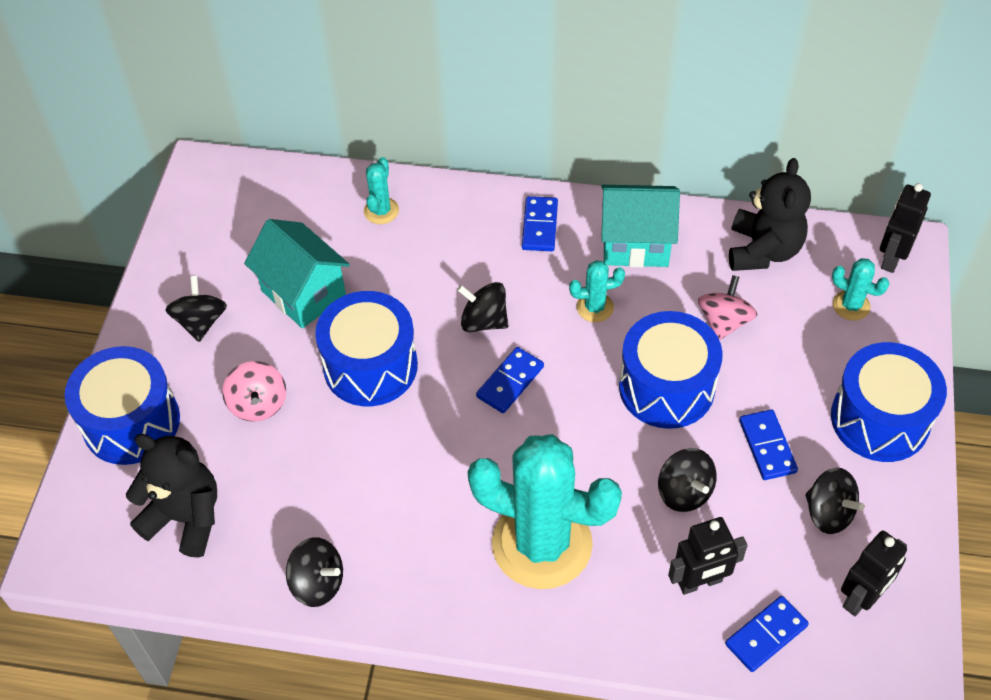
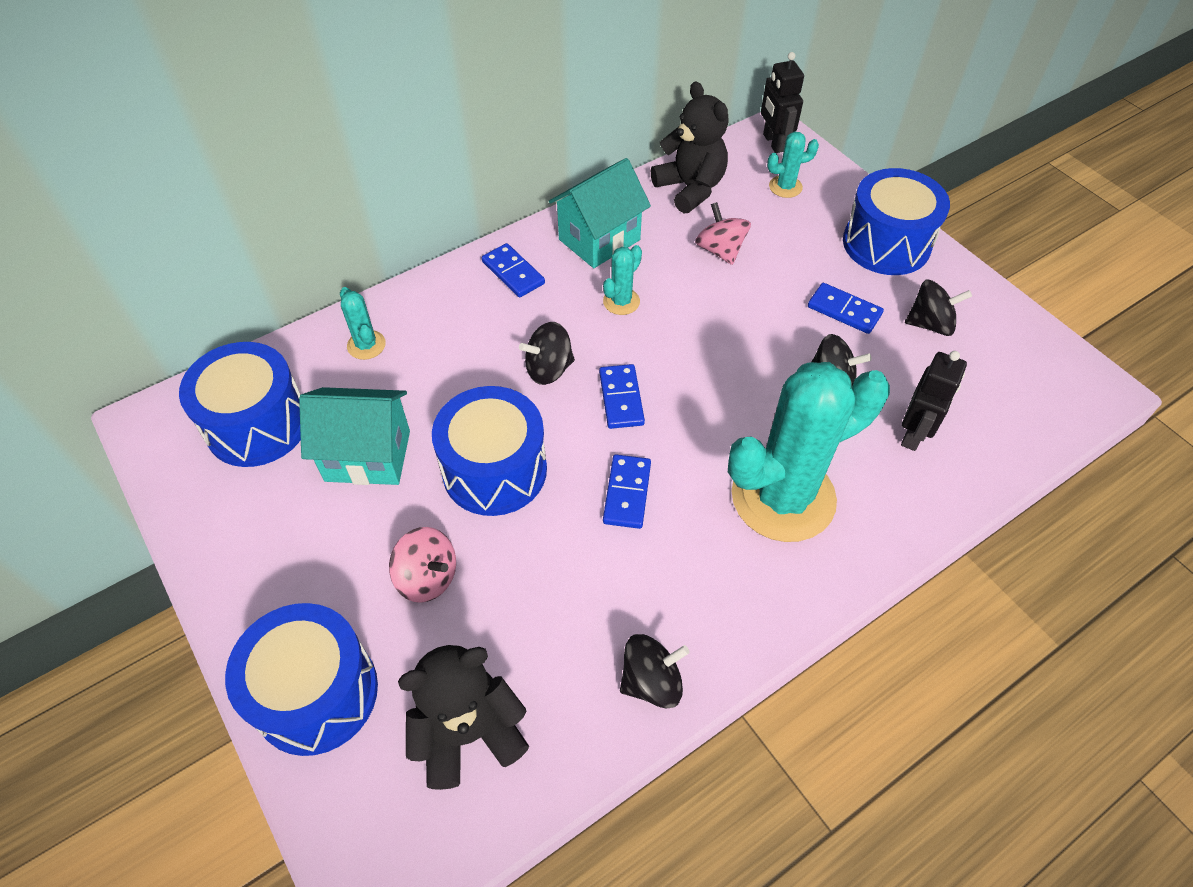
camera: 45 degrees left, 0 degrees up
(201, 322) = (291, 550): black spinning top -> none
(666, 387) = (735, 320): blue drum -> blue drum (257, 424)
(766, 635) = (993, 434): blue domino -> blue domino (627, 493)
(861, 598) = (1012, 362): black robot -> none

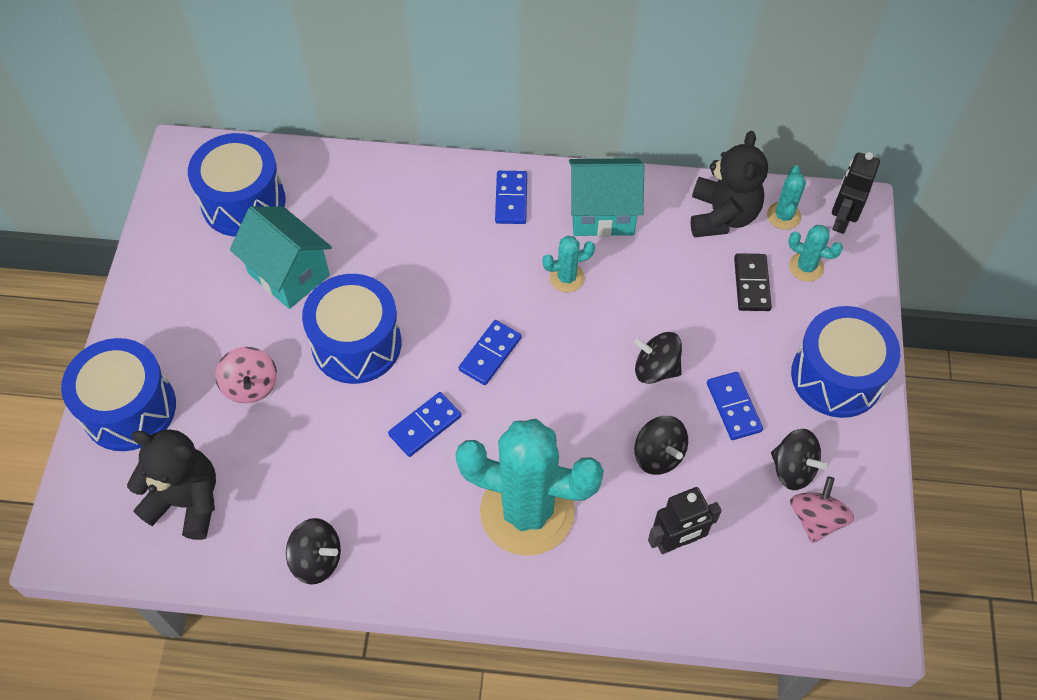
camera: 40 degrees right, 5 degrees up
(366, 345) = (359, 189): turquoise cactus -> turquoise cactus (783, 216)
(549, 369) = (462, 295): black spinning top -> black spinning top (656, 369)
(720, 250) = (688, 287): pink spinning top -> pink spinning top (816, 519)
(761, 220) = (751, 284): none -> black domino

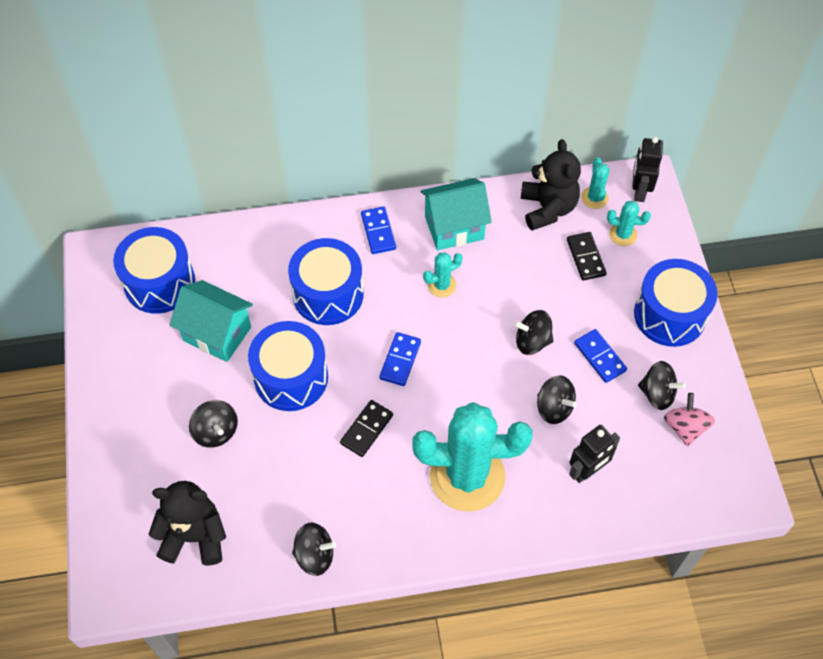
camera: 15 degrees left, 0 degrees up
(129, 409) = (121, 474): blue drum -> blue drum (328, 294)
(251, 385) = (216, 431): pink spinning top -> black spinning top
(425, 426) = (367, 429): blue domino -> black domino

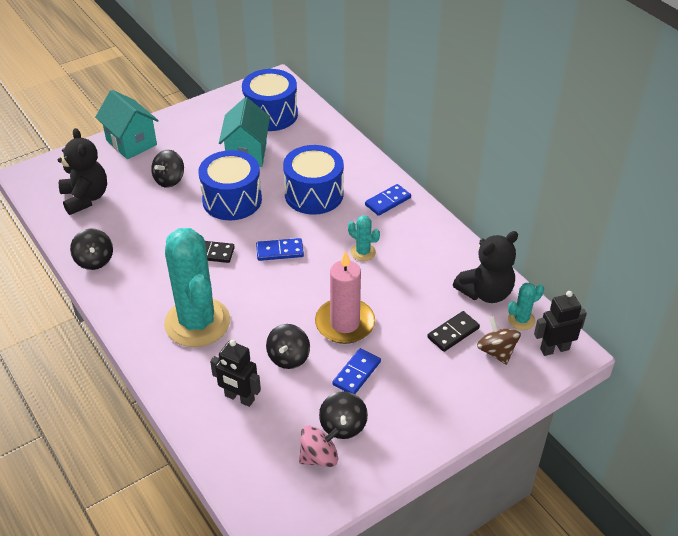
camera: 65 degrees right, 15 degrees down
(454, 227) = (423, 242): turquoise house -> turquoise house (131, 142)
(532, 341) = (345, 323): black spinning top -> pink candle
(623, 234) = (496, 351): turquoise cactus -> brown spinning top
(669, 315) = (433, 411): blue drum -> none

